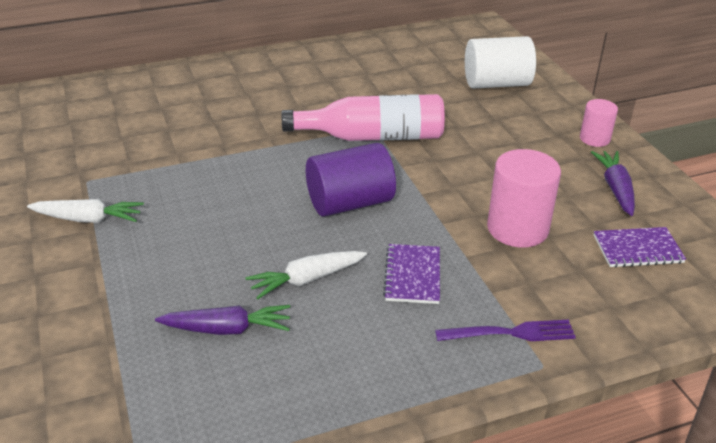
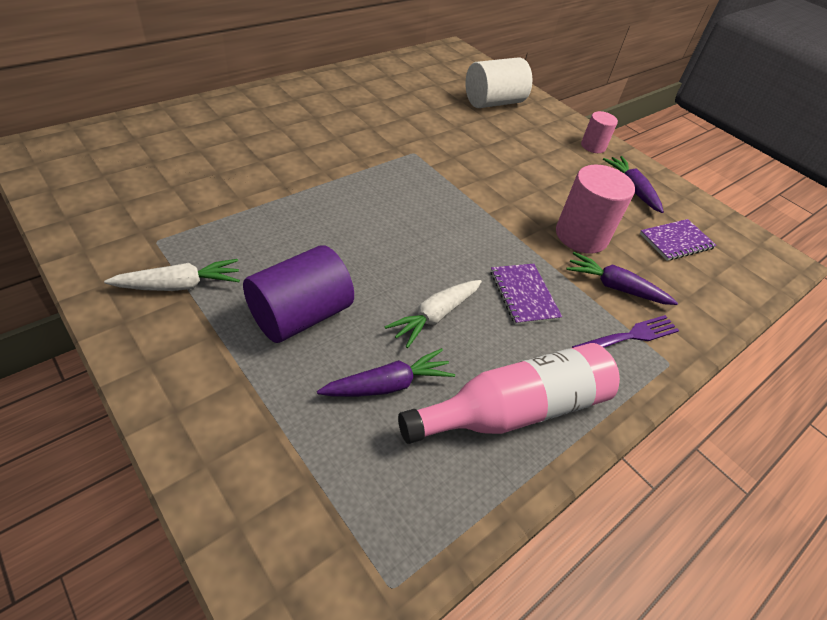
camera: 25 degrees left, 10 degrees up
(350, 203) = (433, 230): purple cylinder -> purple cylinder (300, 315)
(372, 136) = (418, 161): pink bottle -> pink bottle (514, 409)
(525, 284) = (615, 287): none -> purple carrot

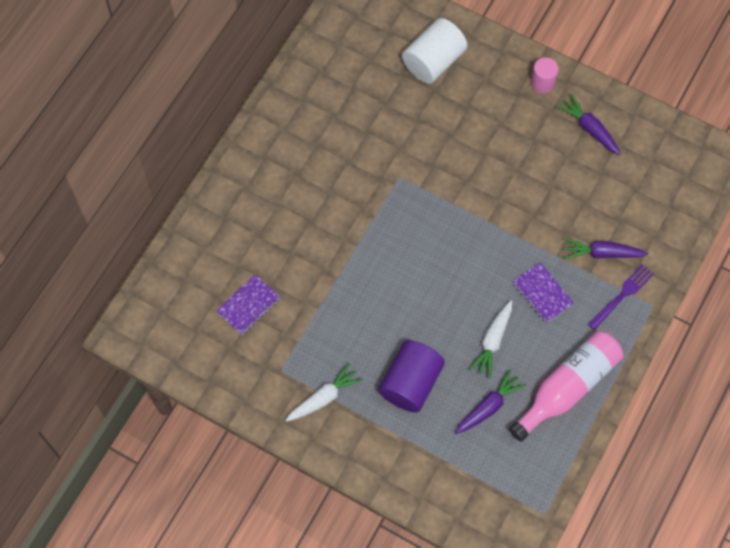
camera: 15 degrees left, 20 degrees up
(581, 236) = (564, 210): pink cylinder -> none
(676, 241) = (637, 178): purple notebook -> purple notebook (248, 305)

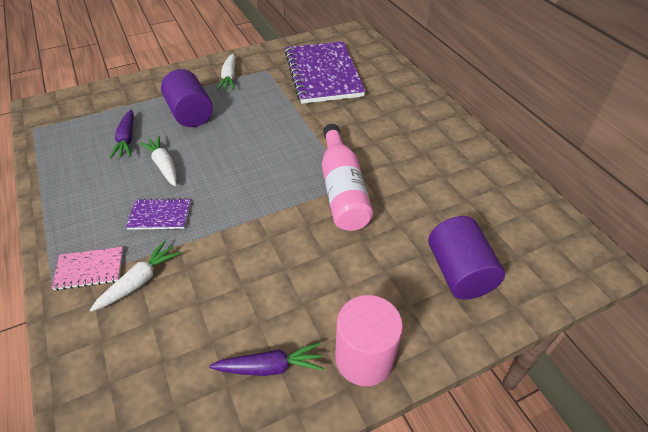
camera: 125 degrees right, 20 degrees down
(248, 305) = (323, 74): purple notebook -> purple notebook, size x2.25
(433, 61) = (459, 272): white cylinder -> purple cylinder
(542, 83) = (364, 358): pink cylinder -> pink cylinder, size x1.74
(567, 387) = (79, 186): pink bottle -> pink bottle (342, 190)
(602, 253) = (139, 281): purple carrot -> white carrot
(622, 295) = (89, 269): purple fork -> pink notebook

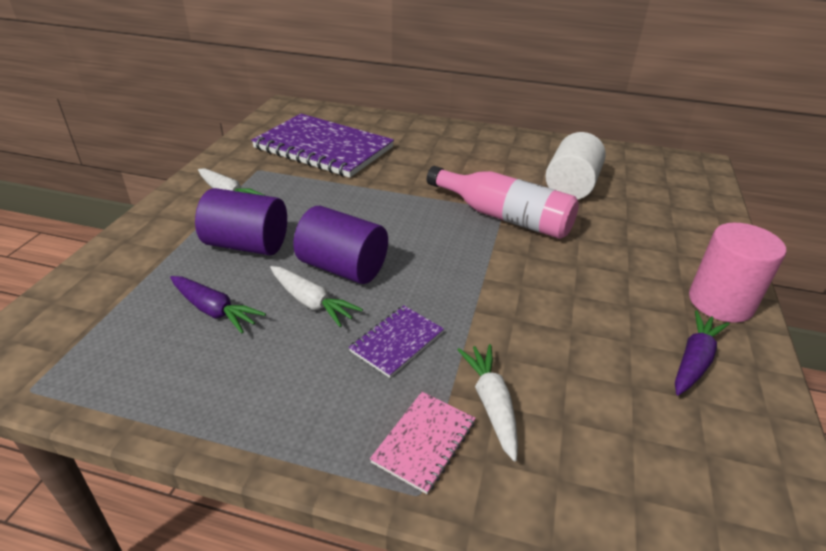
camera: 50 degrees left, 10 degrees down
(164, 165) = (311, 302): white carrot -> white carrot turned 150 degrees counterclockwise
(432, 202) = (571, 186): none -> white cylinder
(459, 272) = (662, 215): purple cylinder -> purple cylinder (343, 268)

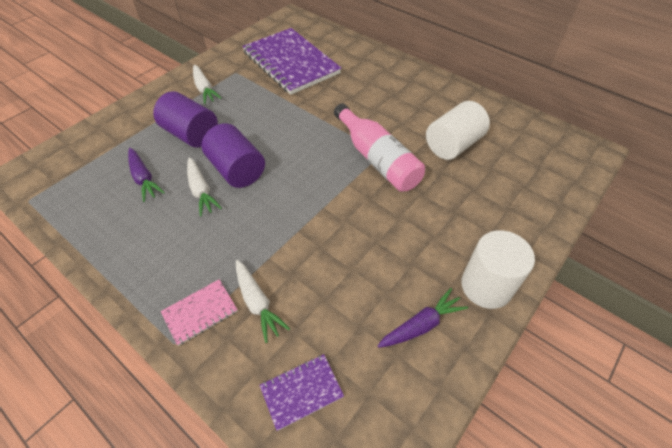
camera: 25 degrees right, 15 degrees up
(397, 342) = (232, 238): purple notebook -> purple notebook (301, 391)
(491, 404) = (257, 303): white carrot -> white carrot turned 135 degrees clockwise
(720, 302) = (486, 286): pink cylinder -> white cylinder

